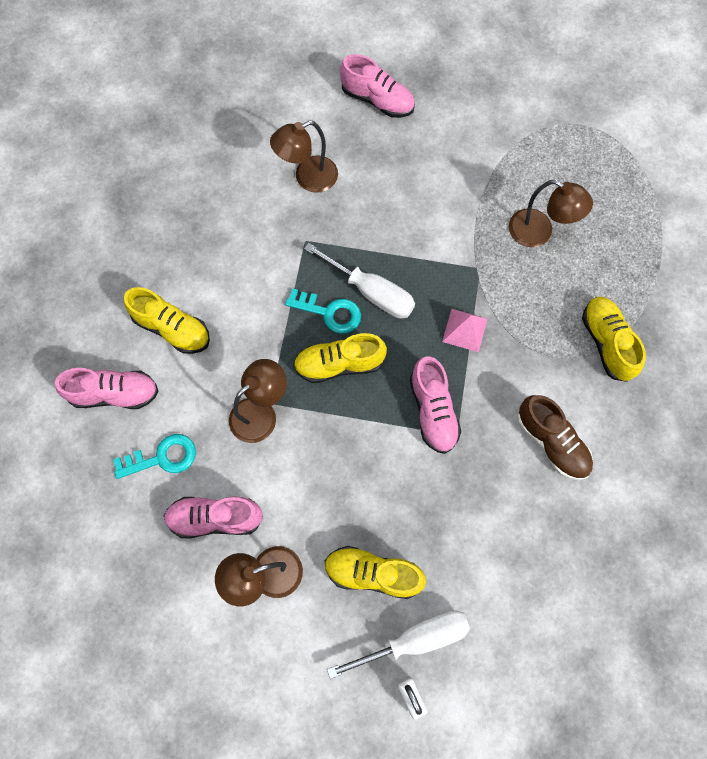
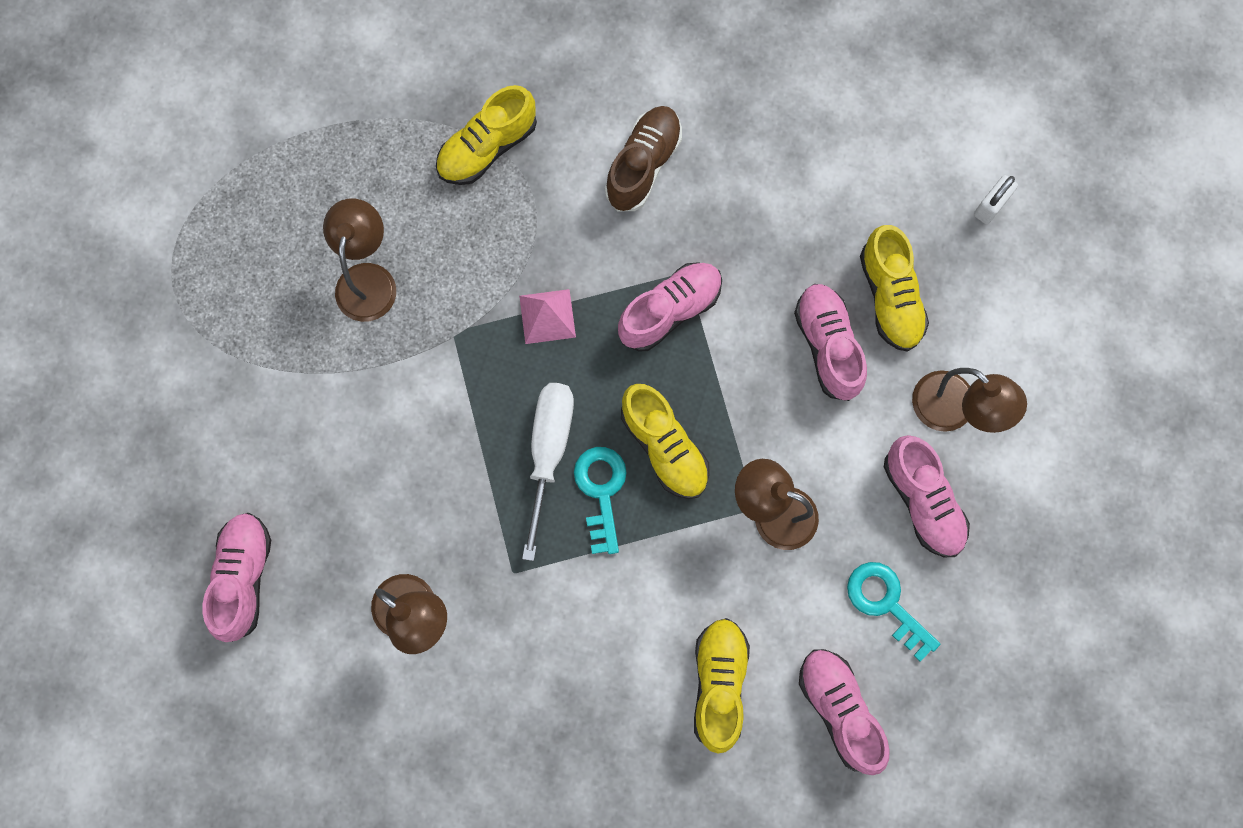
camera: 115 degrees left, 5 degrees up
(357, 508) = (827, 346): none -> pink shoe
(414, 639) = (934, 225): white screwdriver -> none

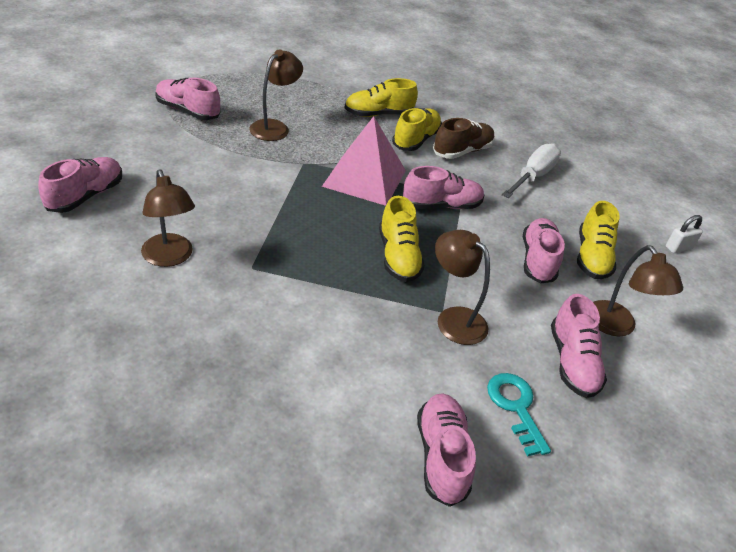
camera: 20 degrees right, 35 degrees down
(231, 321) = (188, 111): none -> pink shoe
(547, 316) = (364, 178): pink pyramid -> pink pyramid, size x1.96
(548, 452) = (321, 227): white screwdriver -> white screwdriver (533, 176)
(601, 491) = (341, 258): turquoise key -> none
(719, 684) = (352, 392): yellow shoe -> yellow shoe (416, 140)

